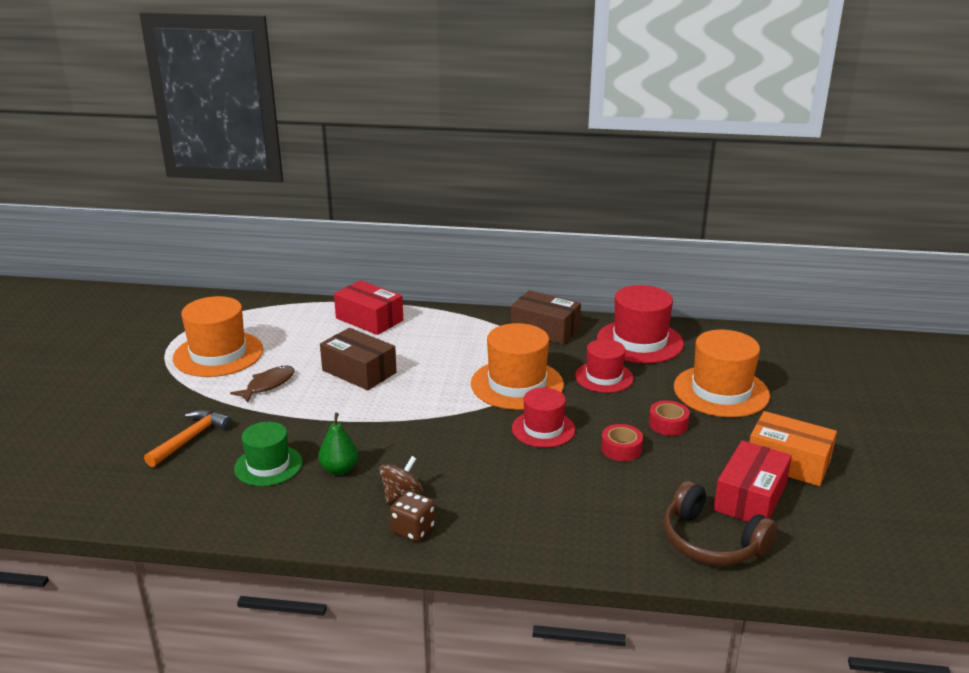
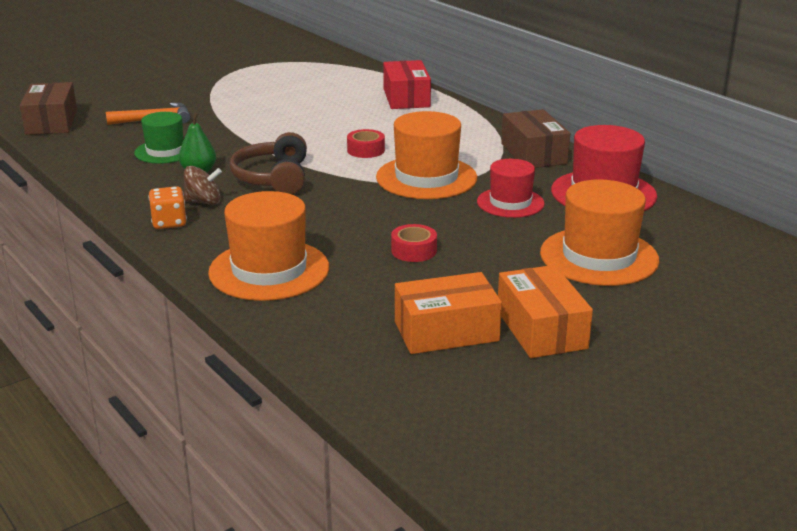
camera: 45 degrees right, 0 degrees up
(218, 354) = (264, 82): orange hat -> orange hat (269, 270)
(268, 385) = (257, 110): brown fish -> none
(359, 371) = (330, 125): brown box -> brown box (52, 122)
(413, 530) = (169, 223): brown dice -> orange dice
(543, 429) = (382, 212): red hat -> none
(668, 424) = (492, 255): red tape -> red tape (366, 150)
(711, 542) = (346, 337): brown headphones -> brown headphones (273, 178)
(750, 497) = (446, 331): red box -> orange box

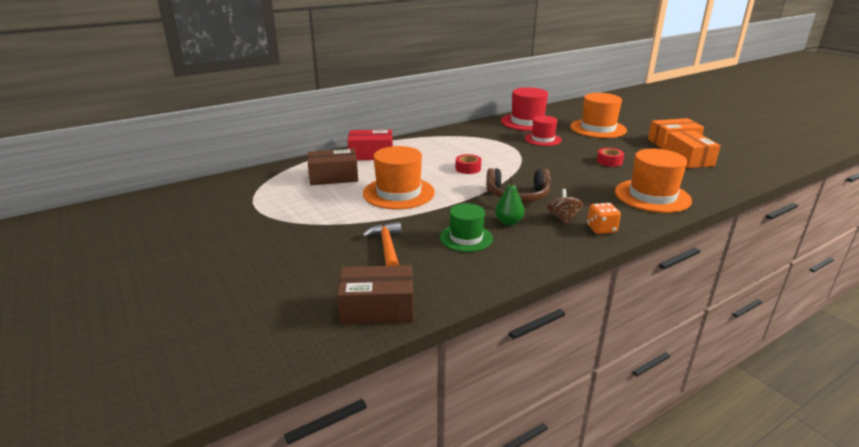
camera: 85 degrees left, 0 degrees up
(426, 178) = (512, 155): orange hat -> orange hat (398, 193)
(533, 154) = (475, 130): brown box -> brown box (333, 177)

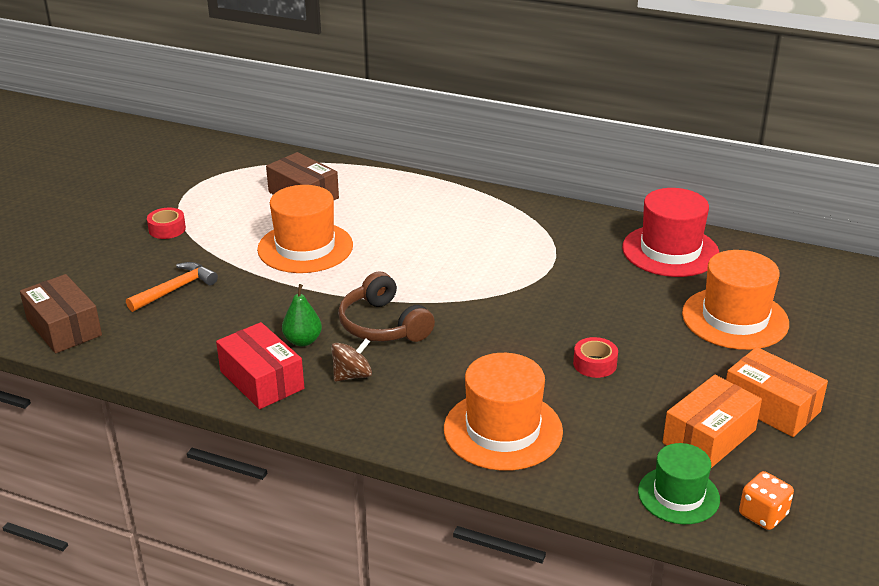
camera: 55 degrees right, 5 degrees up
(371, 154) = (392, 189): red box -> red box (261, 380)
(466, 238) = (237, 326): green hat -> green hat (678, 495)
(468, 168) = (428, 264): red tape -> red tape (167, 229)
(542, 139) = (612, 285): red hat -> none
(601, 229) = (349, 411): orange dice -> orange dice (763, 515)

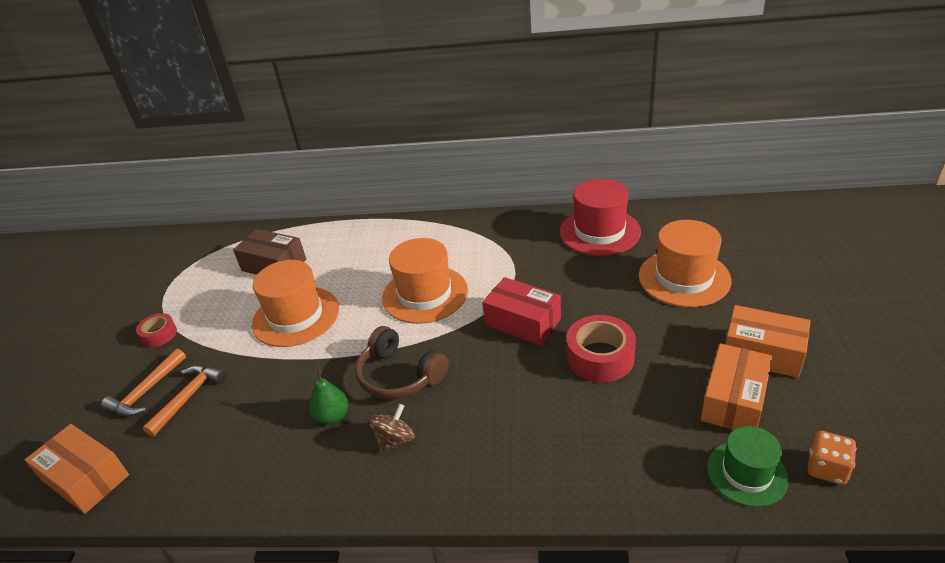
camera: 15 degrees left, 5 degrees up
(64, 327) = (86, 478): brown box -> orange box
(139, 274) = (147, 391): none -> orange hammer
(261, 380) = (310, 474): red box -> red box (522, 322)
(503, 430) = (559, 455): orange hat -> orange hat (425, 294)
(595, 364) = (600, 357): red tape -> red tape, size x1.71

